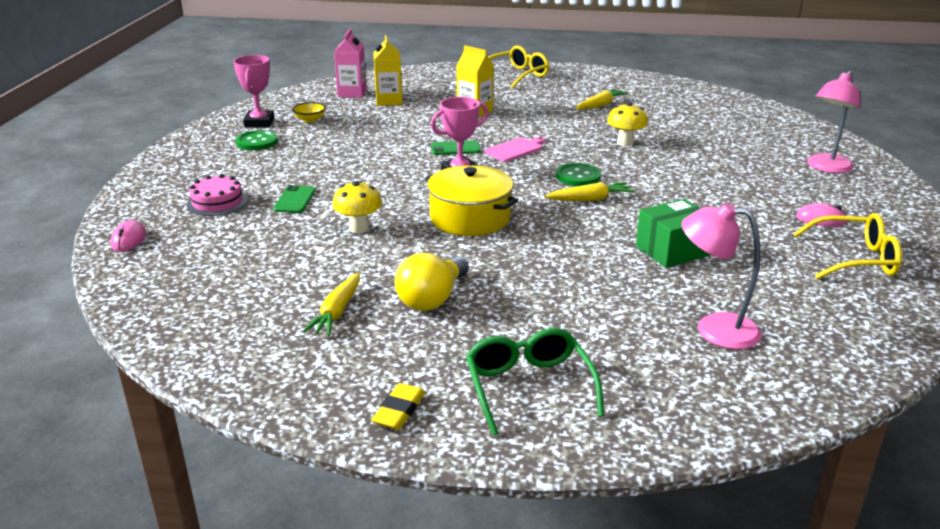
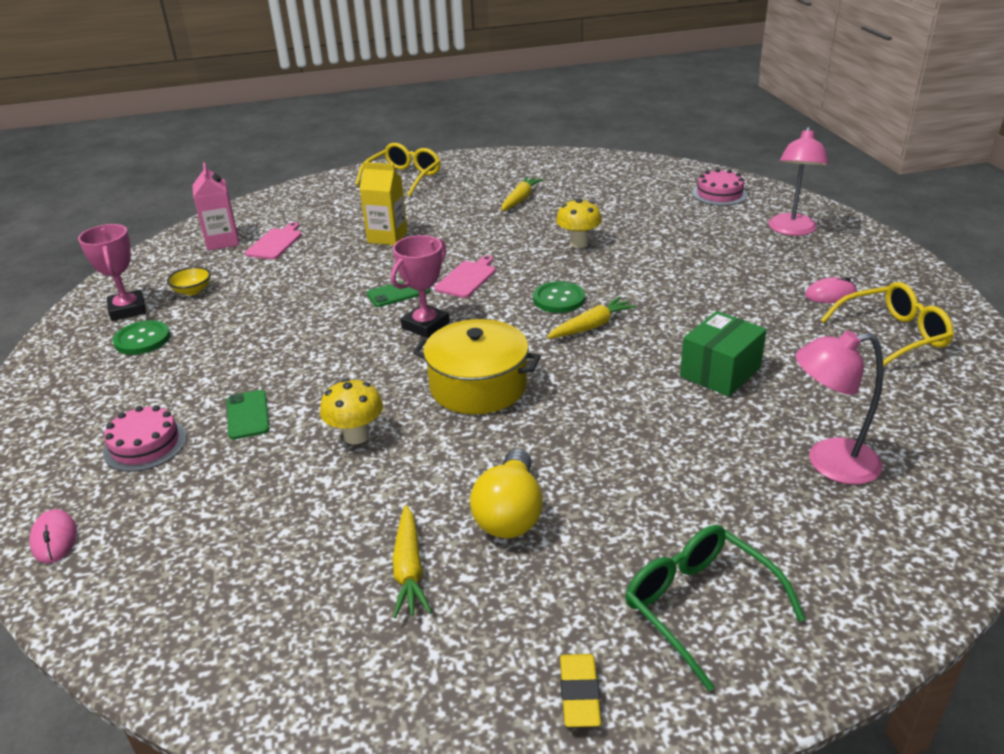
camera: 20 degrees left, 5 degrees up
(389, 101) = (275, 243): yellow carton -> pink cutting board
(781, 130) = (719, 194): none -> pink cake

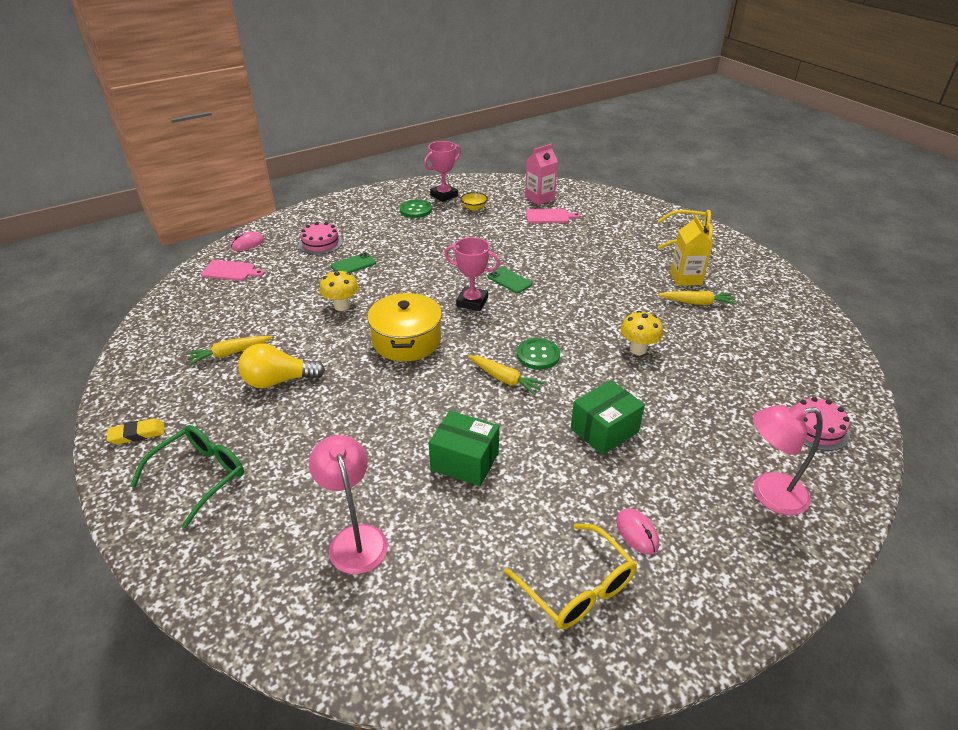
camera: 70 degrees right, 5 degrees up
(387, 237) = (586, 256): yellow carton -> yellow carton (685, 278)
(467, 278) = (546, 305): pink cutting board -> pink cutting board (231, 271)
(694, 284) = (604, 430): none -> green box

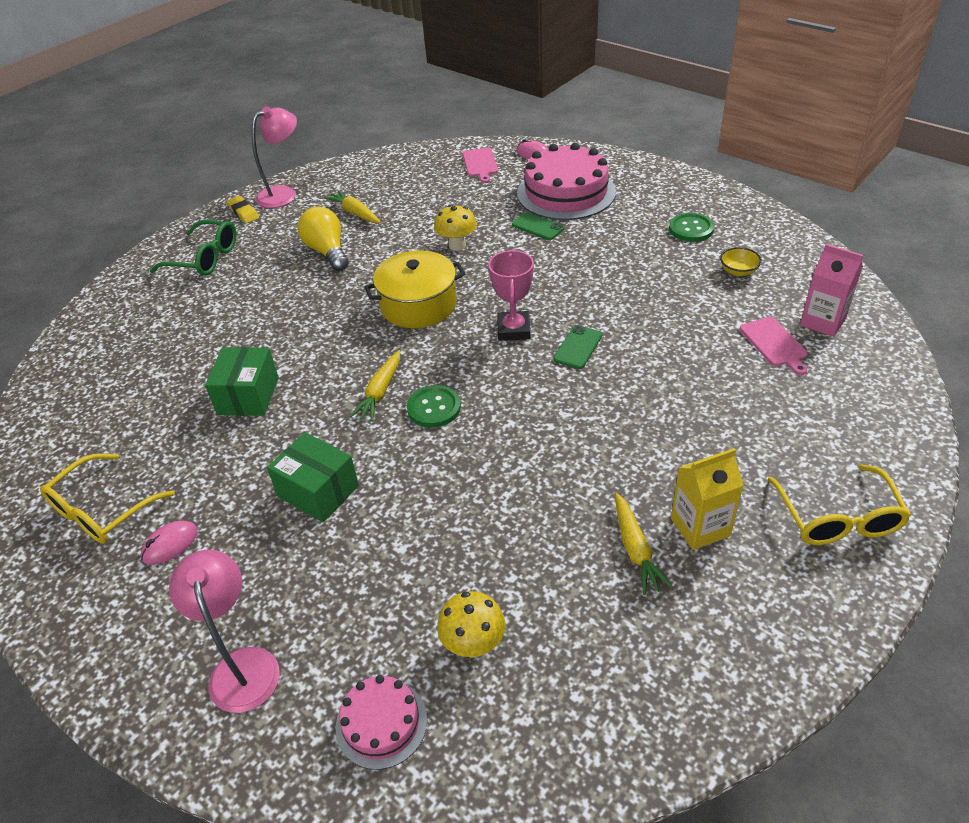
camera: 75 degrees right, 5 degrees up
(320, 243) = (566, 192): pink cake -> pink cake, size x1.93
(355, 538) = (149, 358): pink lamp -> pink lamp (284, 194)
(444, 195) = (749, 238): pink trophy -> none
(638, 349) = (485, 497): yellow mushroom -> yellow mushroom (473, 645)

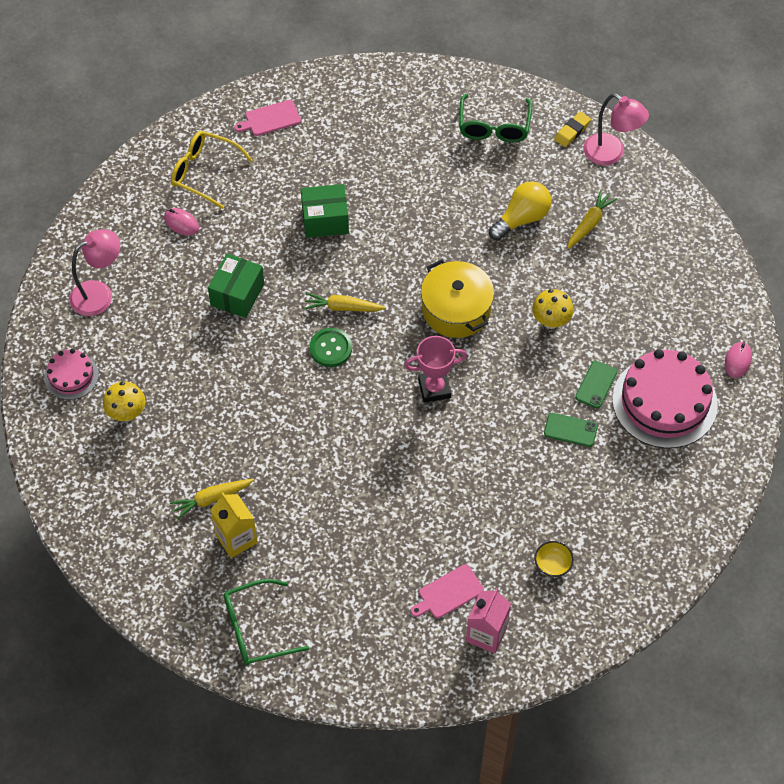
camera: 75 degrees right, 15 degrees up
(480, 164) = (705, 314): pink cutting board -> pink cutting board (270, 119)
(578, 347) = (419, 440): green phone -> green phone (570, 430)
(691, 229) = (618, 521): green button -> none
(837, 517) = (256, 629): yellow glasses -> green glasses

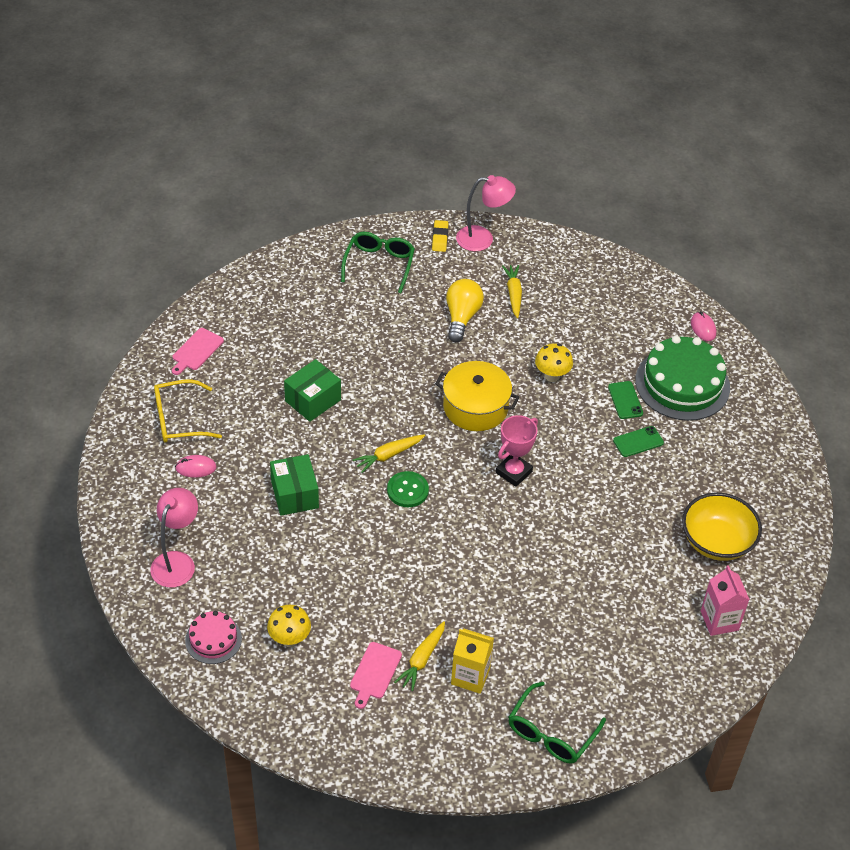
camera: 40 degrees left, 10 degrees down
(448, 593) = (665, 610): pink cutting board -> pink cutting board (375, 673)
(494, 126) = (379, 265): green glasses -> green glasses turned 135 degrees counterclockwise
(552, 564) = (716, 542): yellow bowl -> yellow bowl, size x2.17
(664, 402) = (682, 384): pink cake -> green cake

